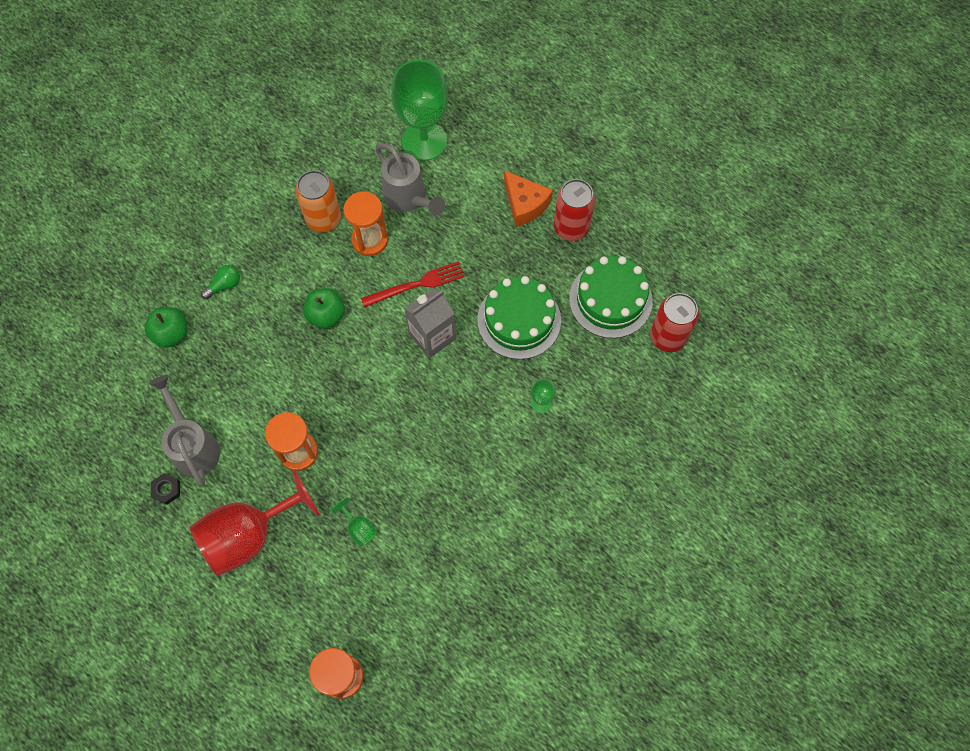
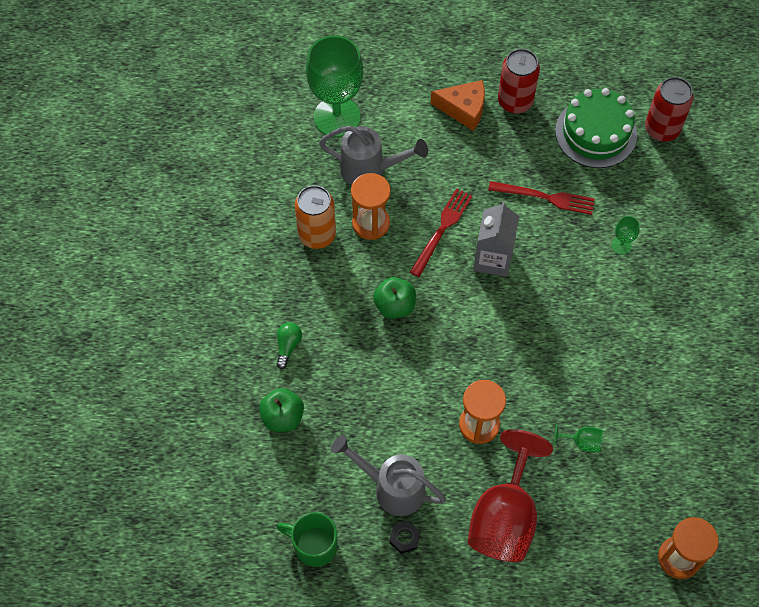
camera: 40 degrees left, 5 degrees down
(103, 442) = (314, 545): none -> green mug
(519, 320) = (545, 197): green cake -> red fork

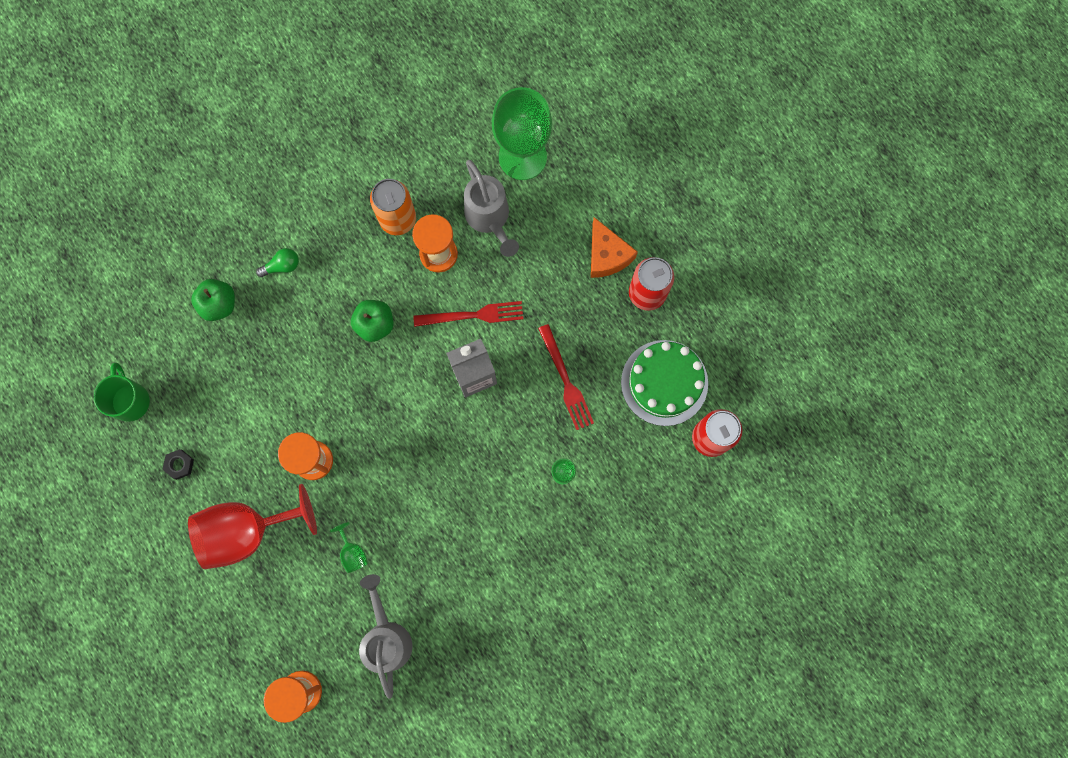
camera: 55 degrees right, 15 degrees up
(392, 488) = (215, 427): grey watering can -> grey watering can (387, 637)

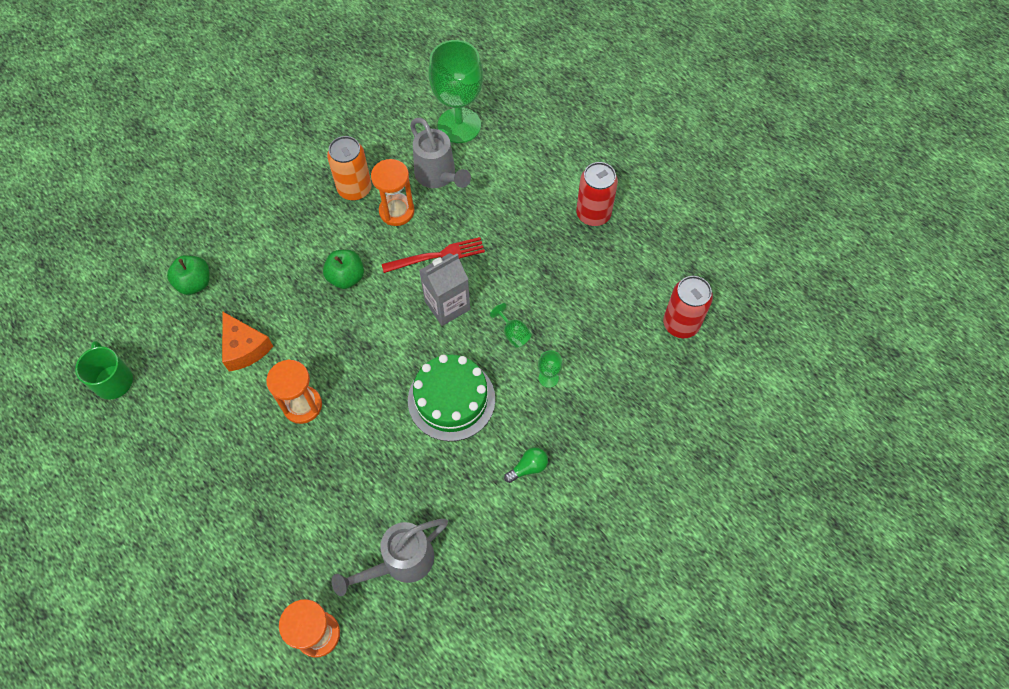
camera: 10 degrees left, 15 degrees down
(179, 465) = (167, 431): black nut -> none
(247, 531) = (243, 482): red goblet -> none
(282, 266) = (252, 242): green light bulb -> green light bulb (528, 467)
(352, 552) = (353, 485): green goblet -> green goblet (513, 333)
(387, 637) = (401, 562): grey watering can -> grey watering can turned 105 degrees counterclockwise
(565, 380) = (534, 296): red fork -> none
(607, 255) = (550, 189): orange cheese -> orange cheese (244, 348)
(664, 382) = (626, 284): green cake -> green cake (451, 399)

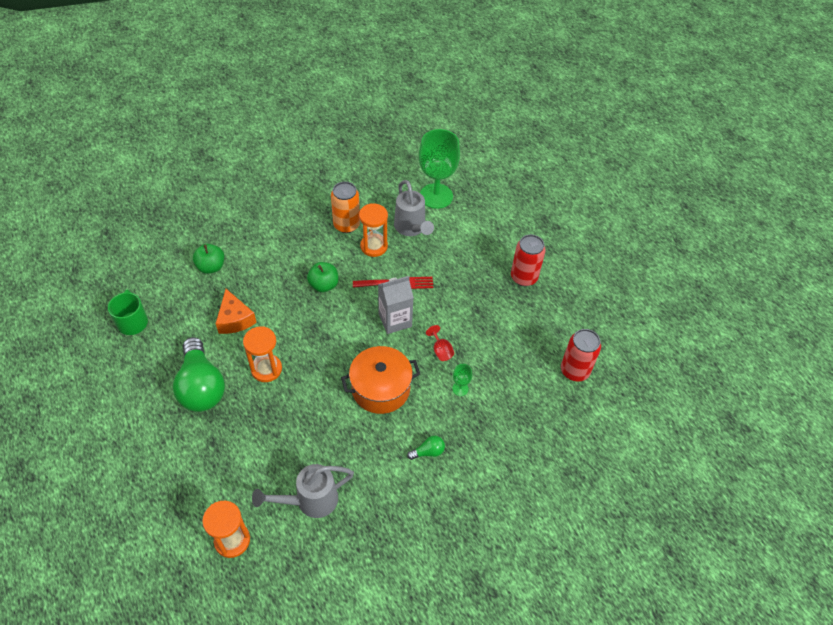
camera: 10 degrees right, 10 degrees down
(226, 447) = (201, 387): none -> green light bulb
(451, 399) = (381, 389): green cake -> orange pot
(513, 333) = (441, 350): green goblet -> red goblet

